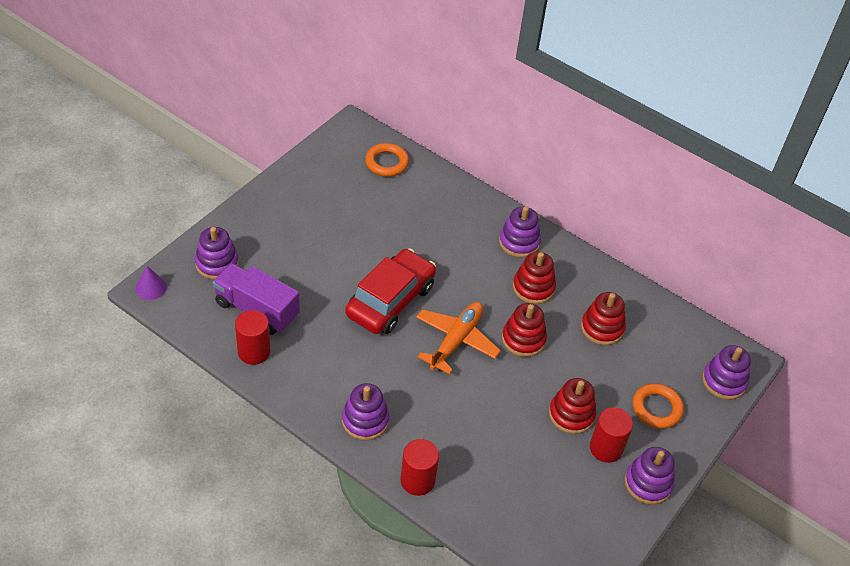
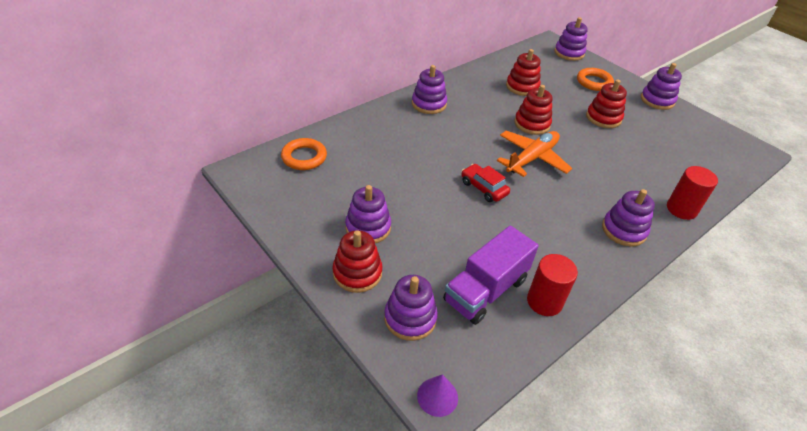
camera: 75 degrees left, 5 degrees down
(308, 223) = (368, 227): none -> purple stacking toy
(390, 300) = (484, 188): red car -> red car, size x0.51
(456, 340) = (532, 158): orange plane -> orange plane turned 90 degrees clockwise
(533, 287) = (479, 108): red stacking toy -> red stacking toy (357, 273)
(606, 448) = (631, 110): red cylinder -> none

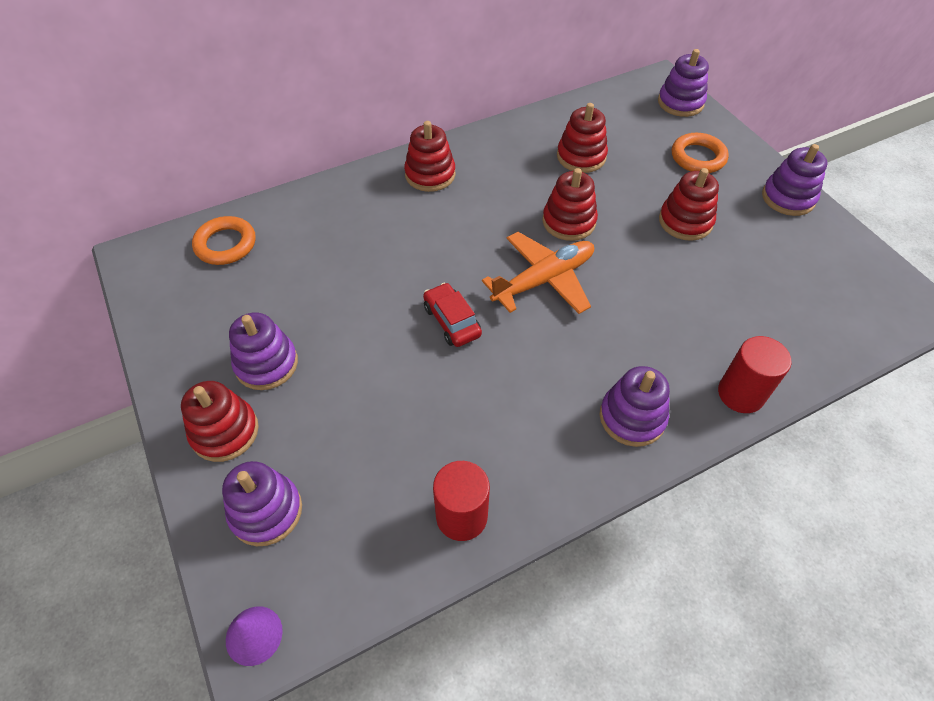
camera: 15 degrees right, 10 degrees up
(429, 104) = (430, 174): purple stacking toy -> red stacking toy
(486, 290) = (386, 485): purple truck -> none

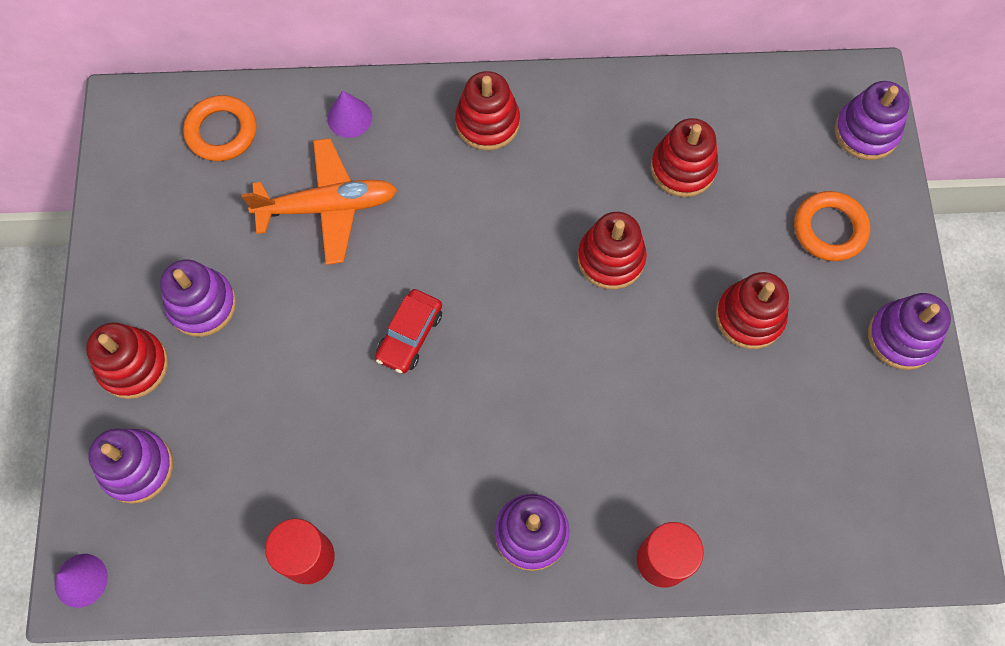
camera: 25 degrees right, 15 degrees up
(325, 204) = (349, 117): none -> purple cone
(452, 321) = (410, 335): red car -> red car turned 150 degrees counterclockwise
(544, 280) = (537, 326): orange plane -> orange plane (328, 207)

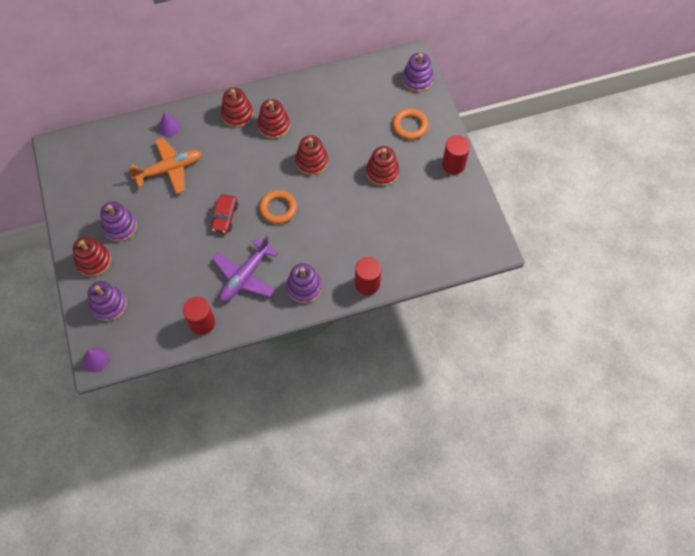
camera: 15 degrees left, 5 degrees down
(221, 132) = (107, 147): orange ring -> orange ring (278, 208)
(418, 477) = (245, 276): none -> purple plane
(682, 168) = (335, 114): red stacking toy -> red stacking toy (274, 126)
(901, 337) = (453, 165): purple stacking toy -> red cylinder

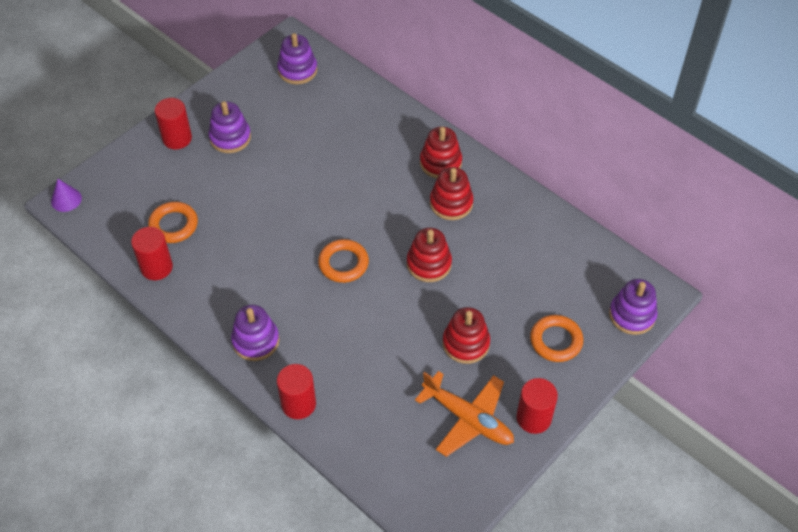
camera: 60 degrees right, 10 degrees down
(94, 261) = (177, 138): red stacking toy -> red cylinder
(109, 305) = (134, 177): purple stacking toy -> purple stacking toy (297, 70)
(169, 127) = (380, 113): purple cone -> none
(170, 169) = (327, 141): orange plane -> orange plane (468, 419)
(173, 296) = (173, 225): none -> orange ring
(225, 217) = (300, 220): red car -> none
(245, 276) = (236, 277): purple plane -> none

